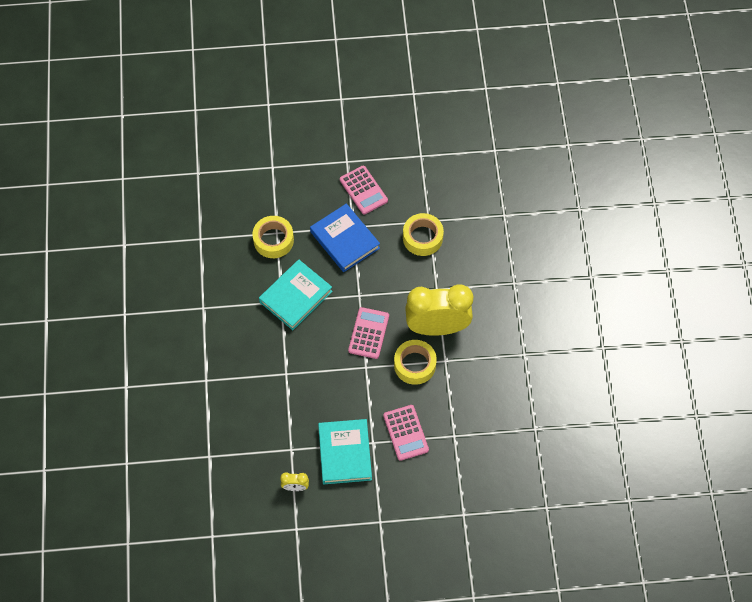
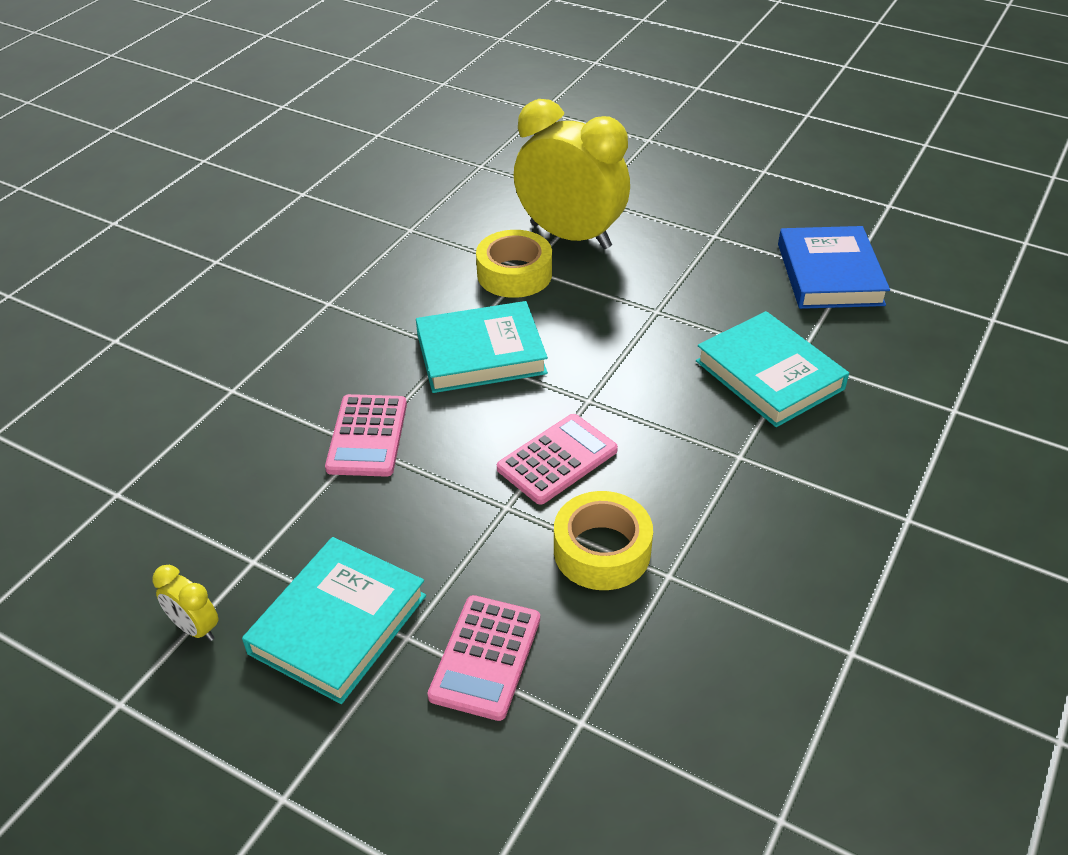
camera: 35 degrees right, 20 degrees down
(345, 240) = (628, 321): blue book -> blue book (829, 274)
(363, 190) = (713, 277): pink calculator -> pink calculator (367, 436)
(422, 238) = (769, 375): yellow tape -> turquoise book
(437, 327) = (695, 514): yellow clock -> yellow clock (570, 236)

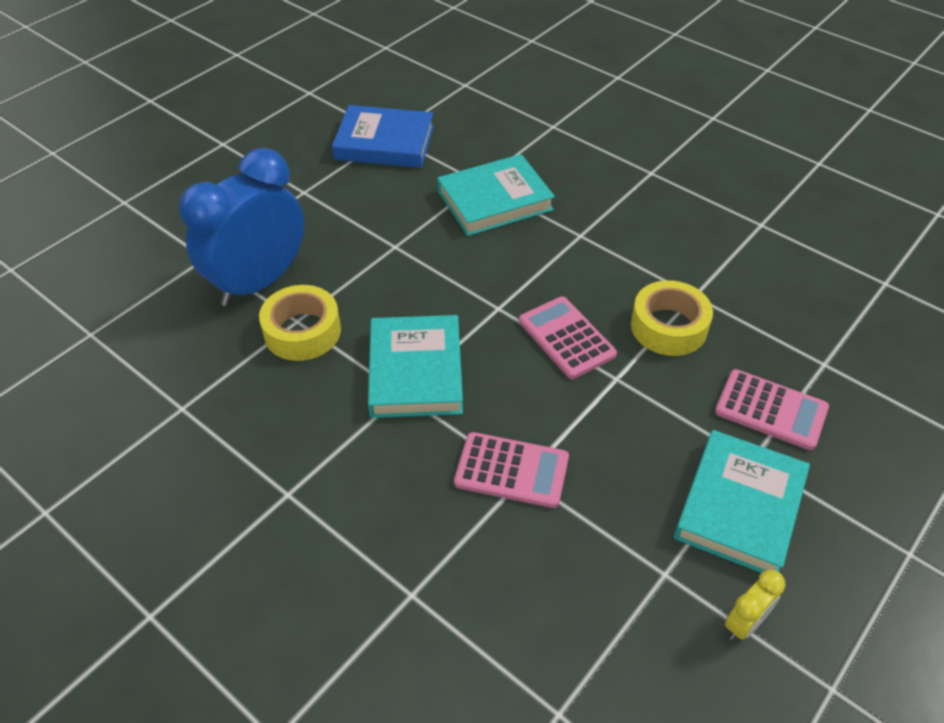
camera: 80 degrees left, 5 degrees up
(338, 624) = (739, 506): turquoise book -> turquoise book turned 75 degrees clockwise
(570, 236) = (259, 282): yellow clock -> blue clock

